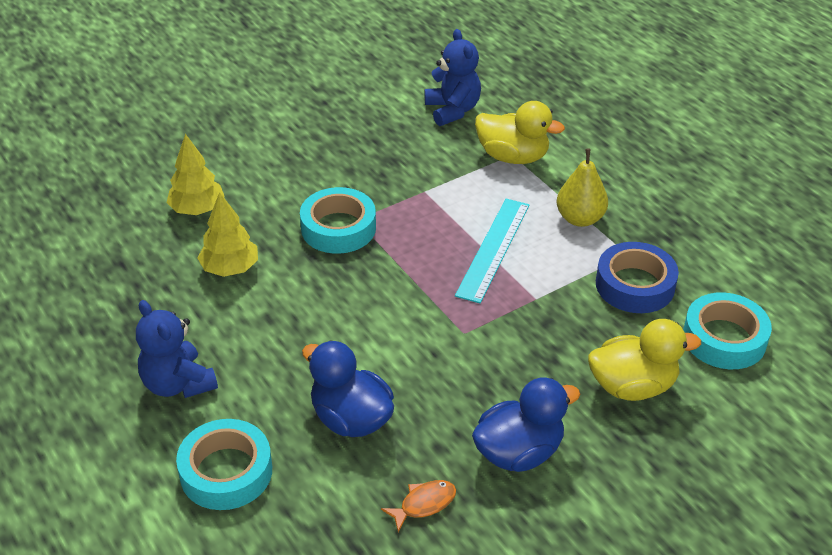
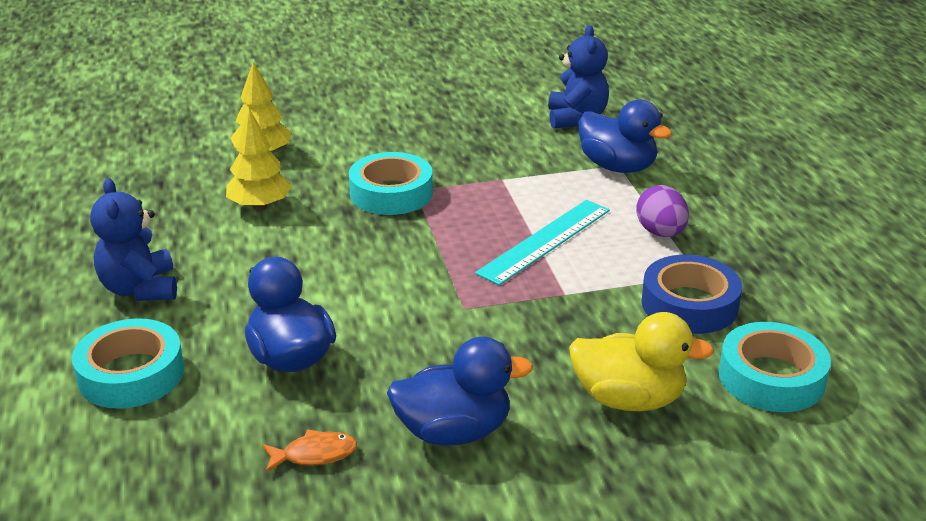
camera: 20 degrees right, 10 degrees down
(513, 157) = (617, 167): yellow duck -> blue duck
(580, 219) = (660, 233): yellow pear -> purple egg

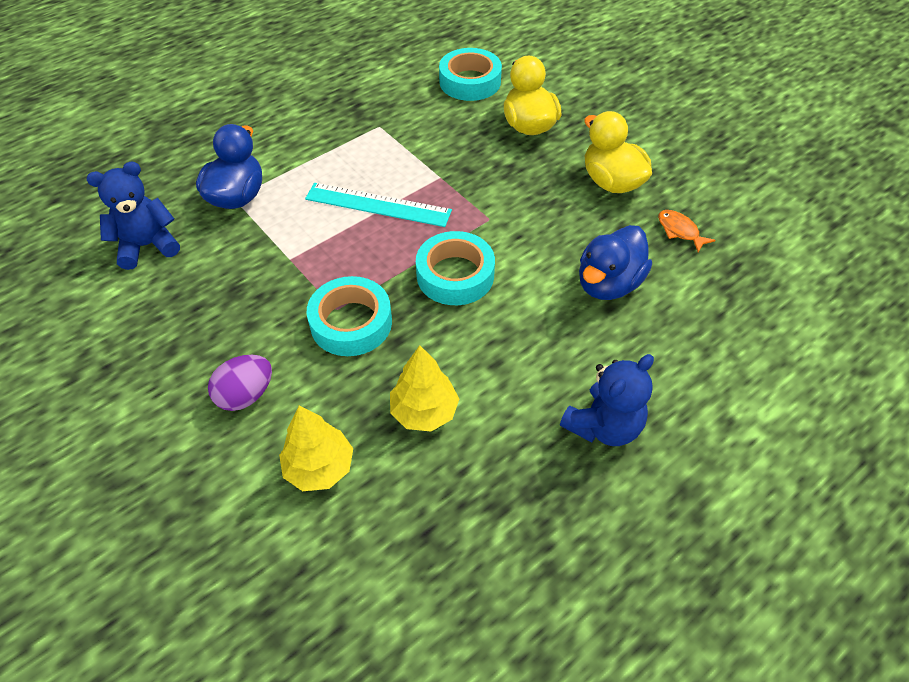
camera: 115 degrees left, 20 degrees up
(131, 374) = (696, 364): turquoise tape -> turquoise tape (455, 275)
(454, 431) = (611, 182): blue duck -> yellow duck
(660, 233) = (333, 152): purple egg -> purple egg (246, 395)
(689, 304) = (417, 122): blue tape -> none

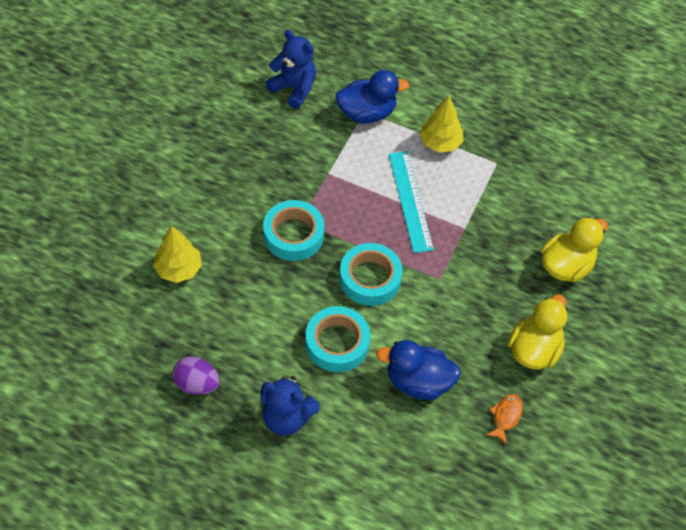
camera: 60 degrees right, 5 degrees up
(246, 395) = (209, 205): purple egg -> purple egg (197, 384)
(424, 411) = (245, 307): yellow tree -> yellow tree (440, 143)
(470, 82) = (595, 201): turquoise tape -> turquoise tape (337, 343)

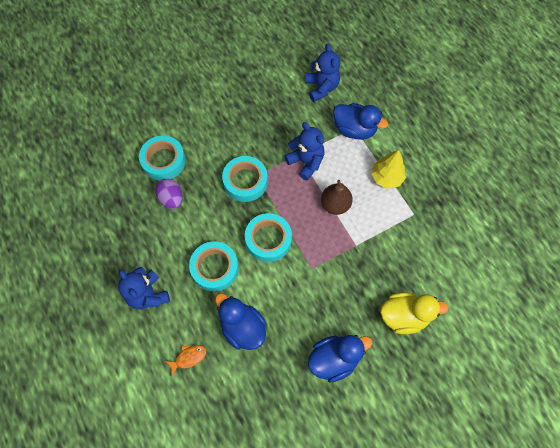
camera: 40 degrees right, 10 degrees up
(178, 269) = (163, 161): yellow tree -> turquoise tape
(197, 384) = (116, 238): purple egg -> purple egg (172, 199)
(343, 176) = (306, 162): none -> blue teddy bear
(410, 201) = (335, 204): turquoise ruler -> brown pear
(506, 416) = (278, 391): orange fish -> orange fish (189, 357)
(534, 349) = (334, 359): yellow duck -> blue duck

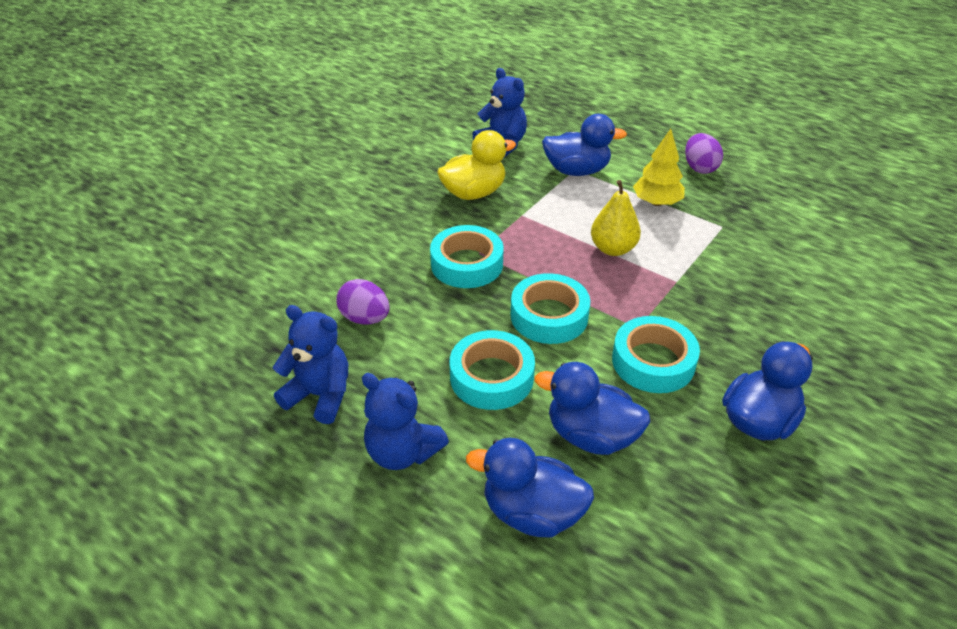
camera: 25 degrees left, 25 degrees down
(163, 161) = (323, 279): turquoise tape -> turquoise tape (653, 362)
(189, 357) = (532, 513): orange fish -> blue duck
(306, 162) = (538, 219): blue teddy bear -> blue teddy bear (320, 395)
(335, 204) = (613, 249): brown pear -> yellow pear
(404, 316) = (807, 334): yellow duck -> yellow duck (474, 193)
(435, 158) = (699, 168): none -> purple egg

